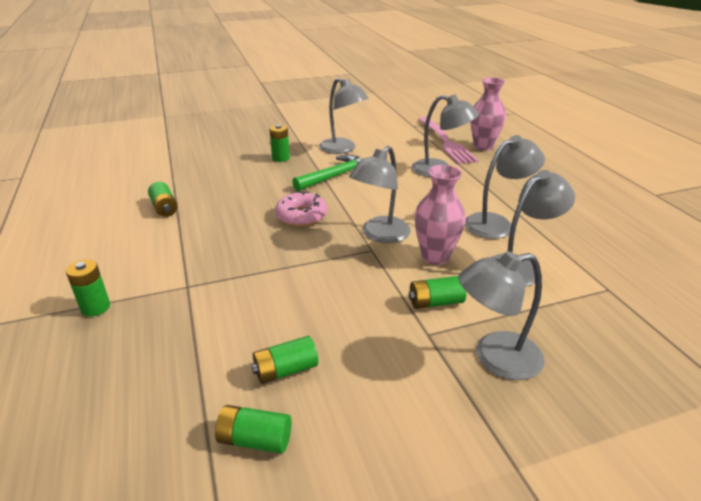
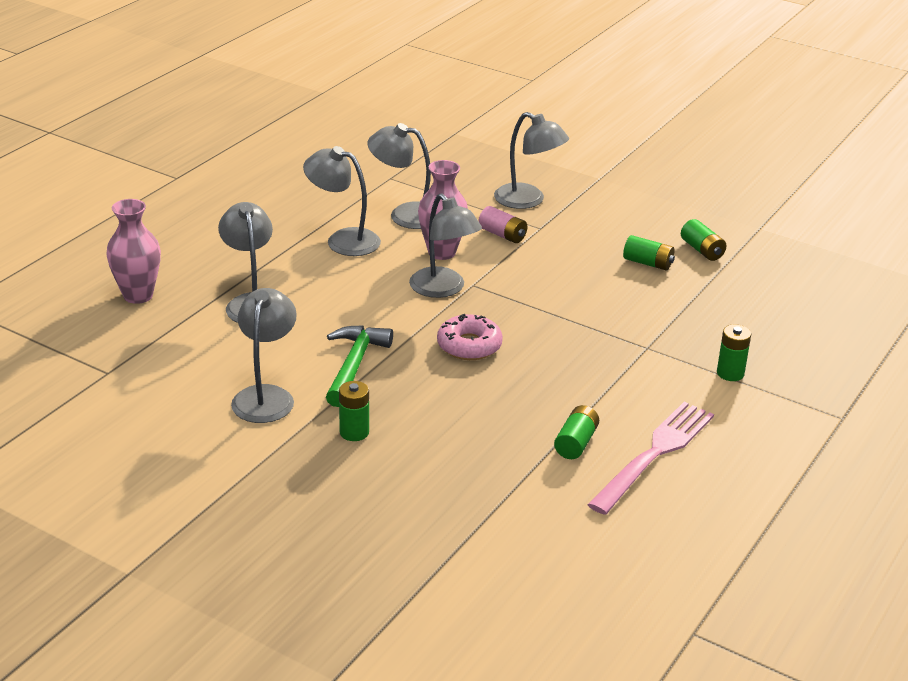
camera: 130 degrees left, 0 degrees up
(335, 176) = (354, 365): green hammer -> green hammer turned 90 degrees clockwise
(380, 235) = (443, 289): grey lamp -> grey lamp turned 60 degrees clockwise
(435, 302) = (502, 235): green battery -> pink battery
(446, 142) = (150, 326): pink fork -> pink fork (655, 453)

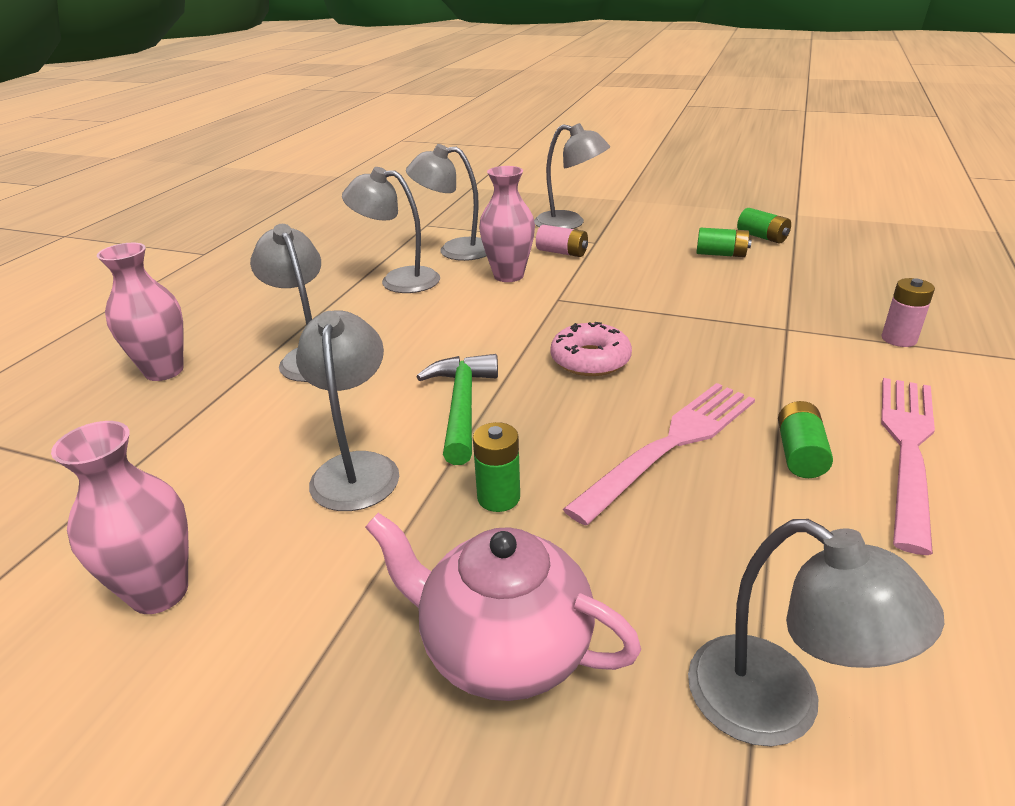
camera: 10 degrees left, 0 degrees up
(132, 447) = (159, 592): none -> pink vase
(322, 511) = (503, 649): none -> pink teapot
(443, 289) = (528, 308): grey lamp -> grey lamp (778, 706)
(491, 420) = (671, 444): none -> pink fork
(730, 373) = (898, 339): green battery -> pink battery

